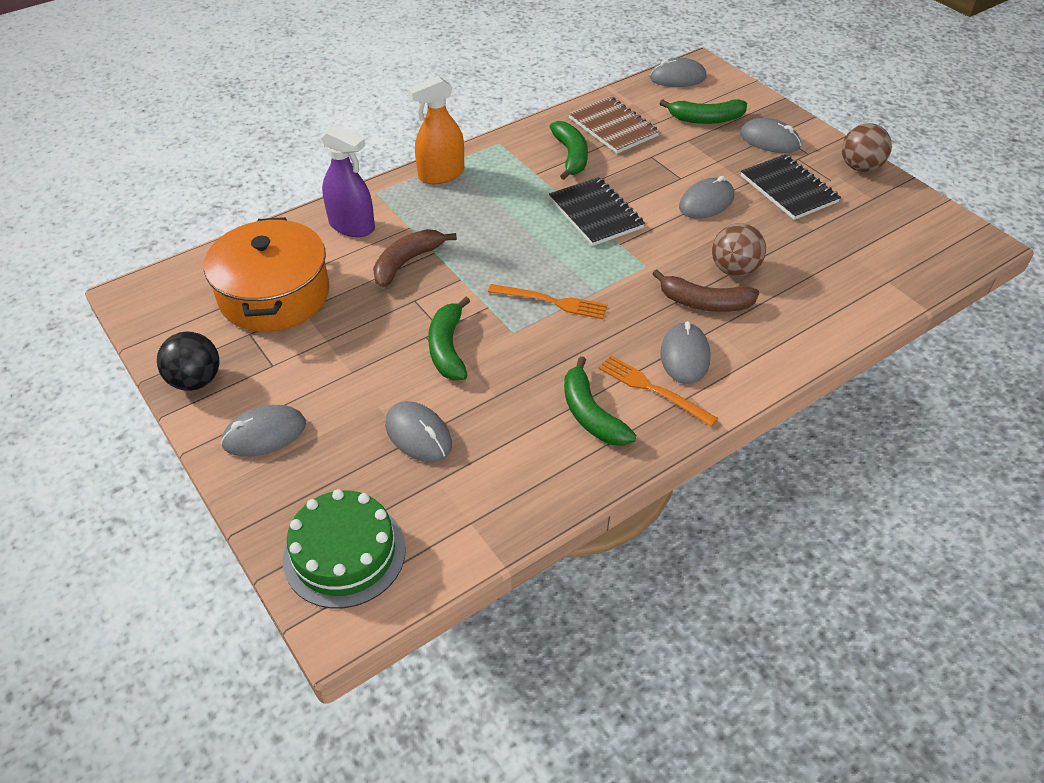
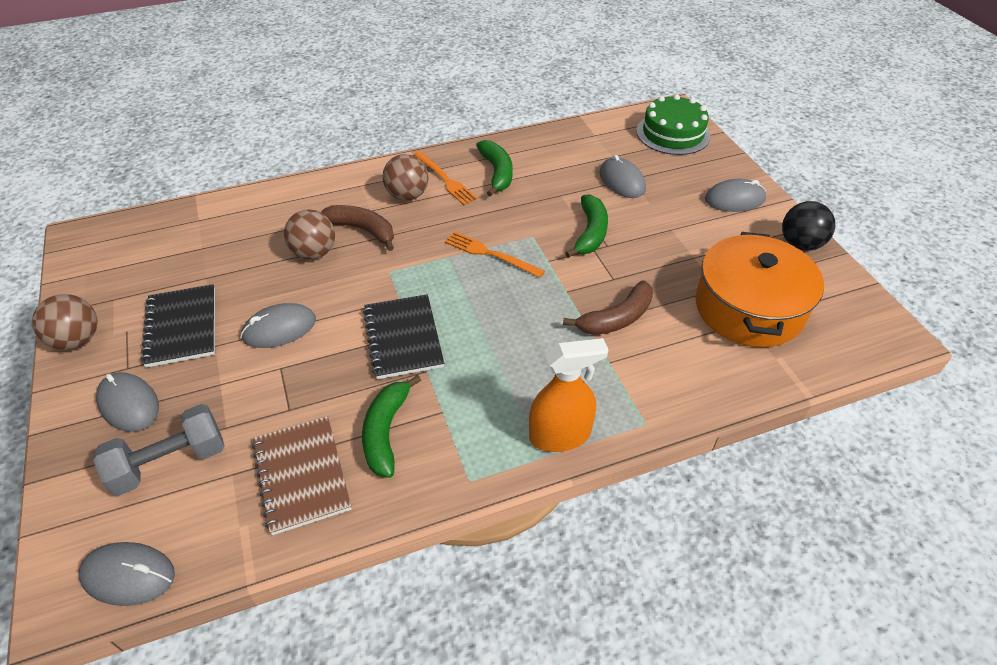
camera: 165 degrees left, 0 degrees up
(352, 226) = (674, 376): purple spray bottle -> none
(684, 356) = (407, 195): grey mouse -> brown ball
(705, 119) = (170, 462): green banana -> grey dumbbell

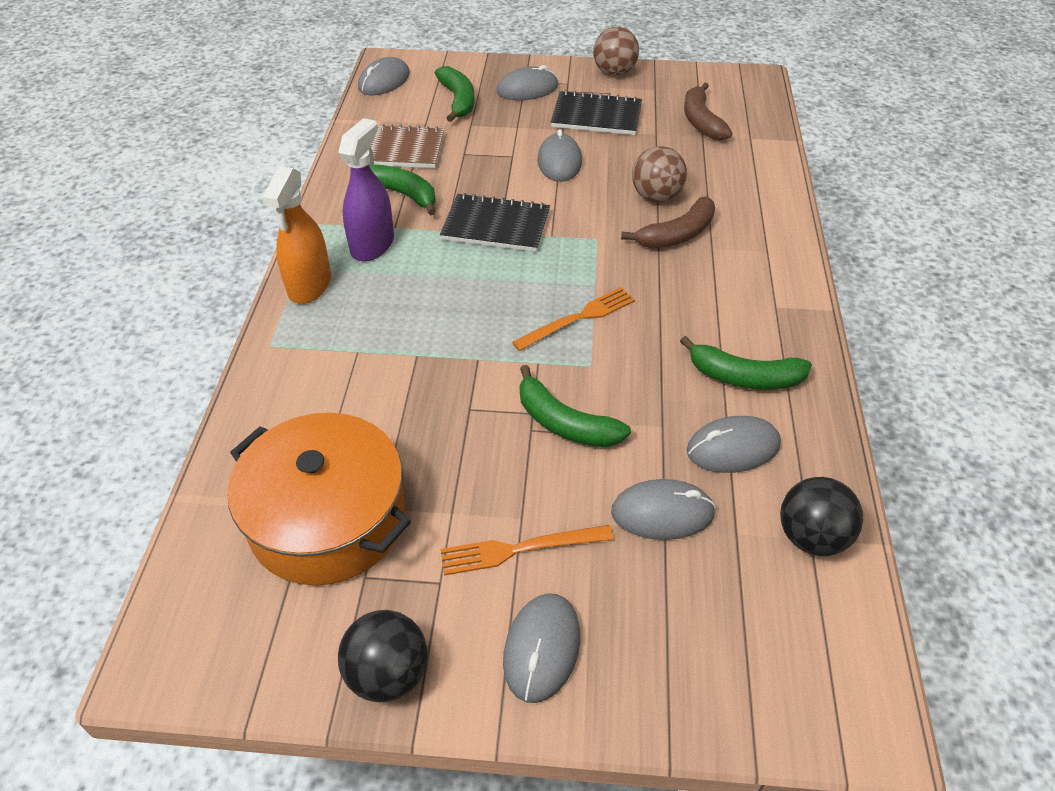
camera: 115 degrees right, 0 degrees up
(170, 462) = (458, 100): grey dumbbell -> green banana
(407, 195) = (728, 282): brown ball -> none
(445, 179) = (749, 323): orange fork -> orange fork (520, 549)
(477, 415) = (372, 245): none -> purple spray bottle
(556, 167) = (733, 448): none -> grey mouse
(594, 134) = (811, 537): none -> black ball
(616, 318) = (408, 383): brown banana -> brown banana (701, 121)
(673, 133) = (777, 668): green cake -> none

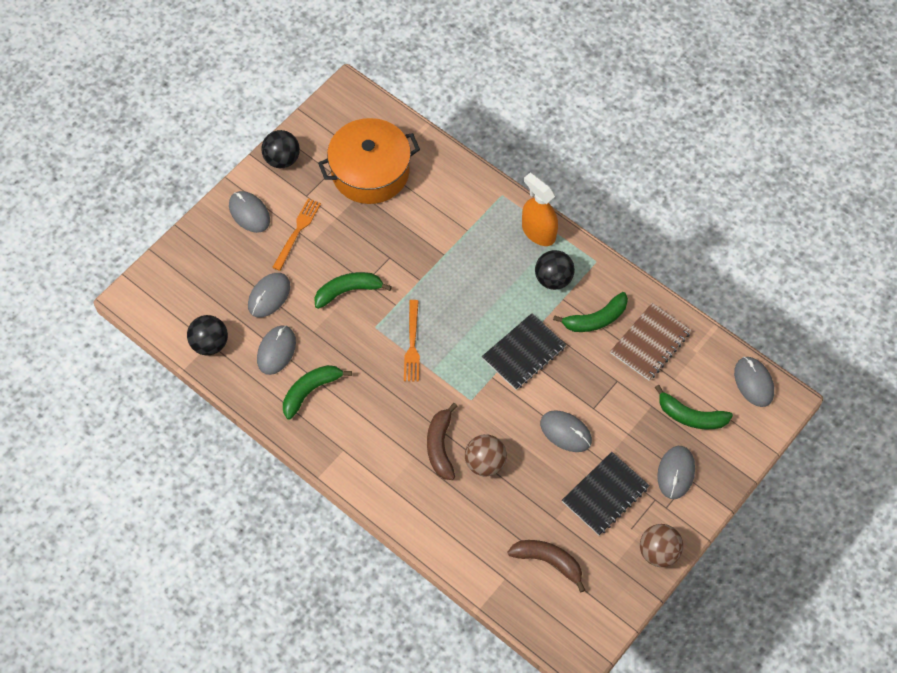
camera: 125 degrees right, 15 degrees up
(372, 245) = (553, 279): purple spray bottle -> black ball

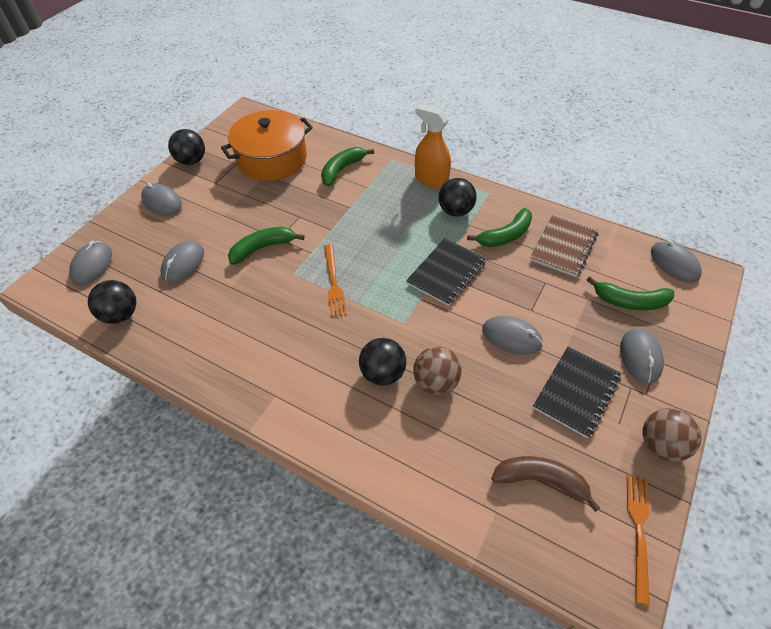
camera: 10 degrees left, 10 degrees down
(276, 351) = (193, 310): grey mouse -> grey mouse (92, 265)
(297, 232) = (208, 209): orange fork -> orange fork (638, 531)
(310, 391) = (232, 342): green banana -> green banana (342, 170)
(440, 446) = (383, 373): brown banana -> black ball

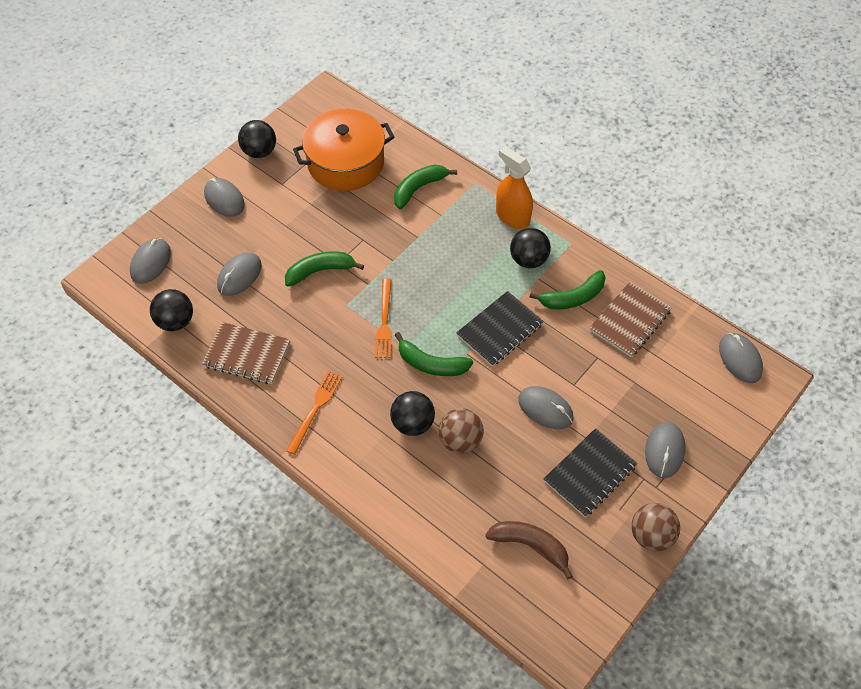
camera: 10 degrees right, 5 degrees up
(199, 334) = (247, 354): none -> brown notebook
(629, 301) = (676, 392): green banana -> green banana (431, 364)
(638, 531) = (602, 602): orange fork -> orange fork (315, 409)

